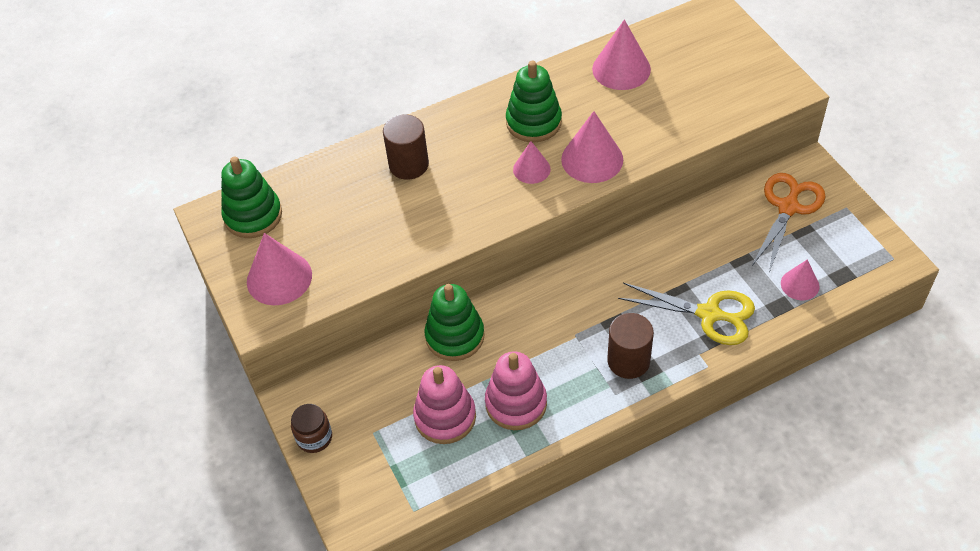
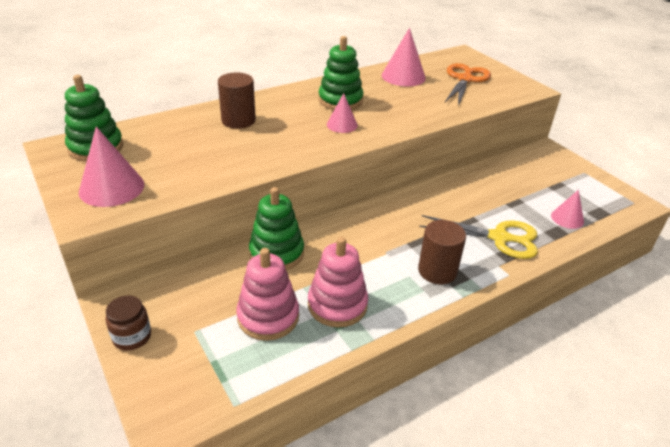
camera: 10 degrees left, 15 degrees down
(592, 159) = (390, 120): pink cone -> none
(788, 207) = (540, 172): orange scissors -> orange scissors (465, 79)

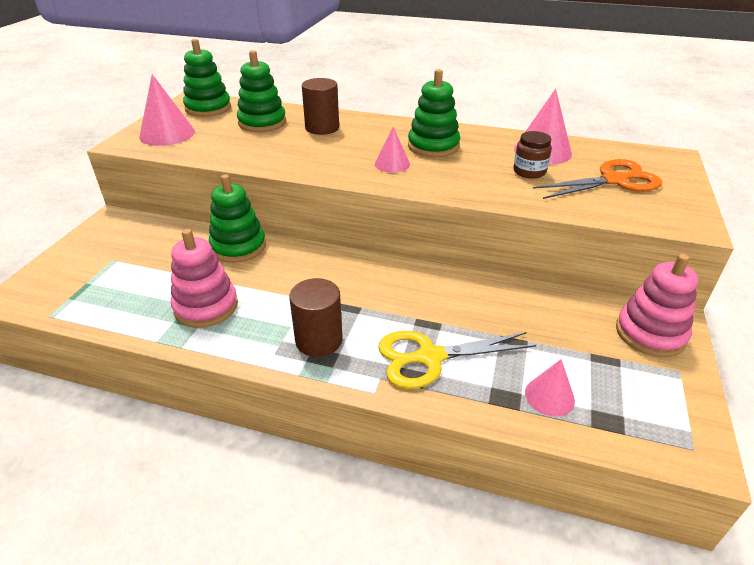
camera: 50 degrees right, 0 degrees up
(132, 337) = (85, 241): brown jar -> brown jar (529, 172)
(180, 138) = (262, 123): none -> green stacking toy
(268, 317) = (157, 282): pink stacking toy -> pink stacking toy (650, 333)
(499, 238) = (430, 357): yellow scissors -> yellow scissors turned 105 degrees clockwise

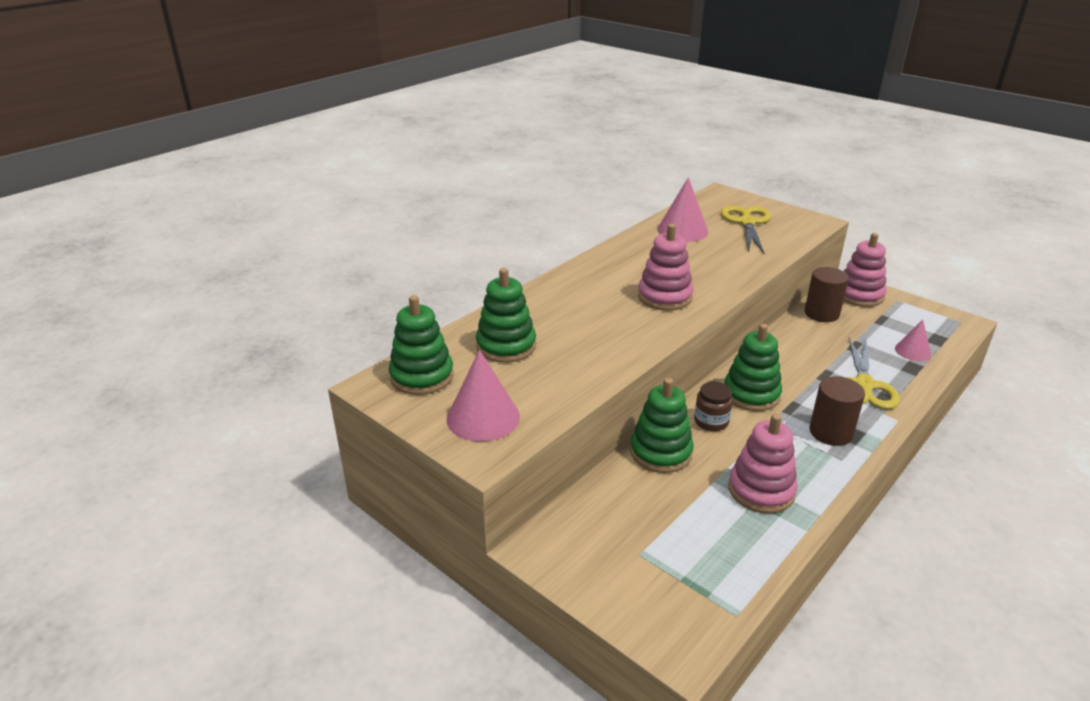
camera: 65 degrees left, 5 degrees down
(322, 128) = (552, 313): brown cylinder -> brown cylinder (821, 313)
(392, 164) = (664, 297): pink cone -> pink stacking toy
(433, 146) = (640, 270): green stacking toy -> green stacking toy (751, 394)
(529, 172) = (715, 246): brown jar -> brown jar (711, 421)
(614, 180) = (747, 223): orange scissors -> yellow scissors

